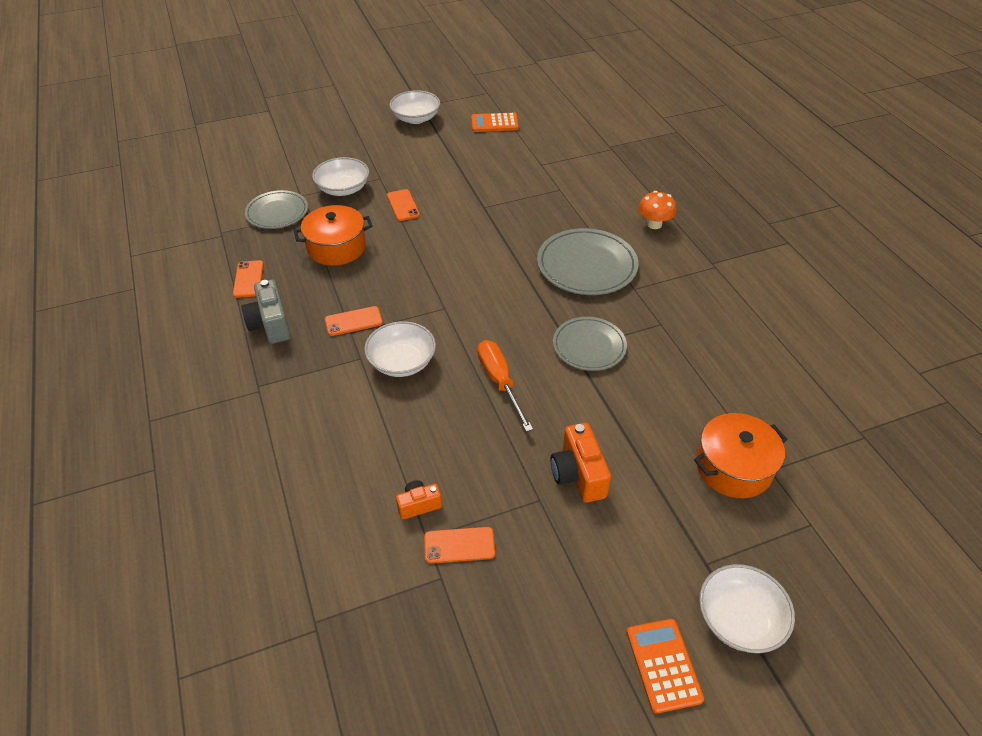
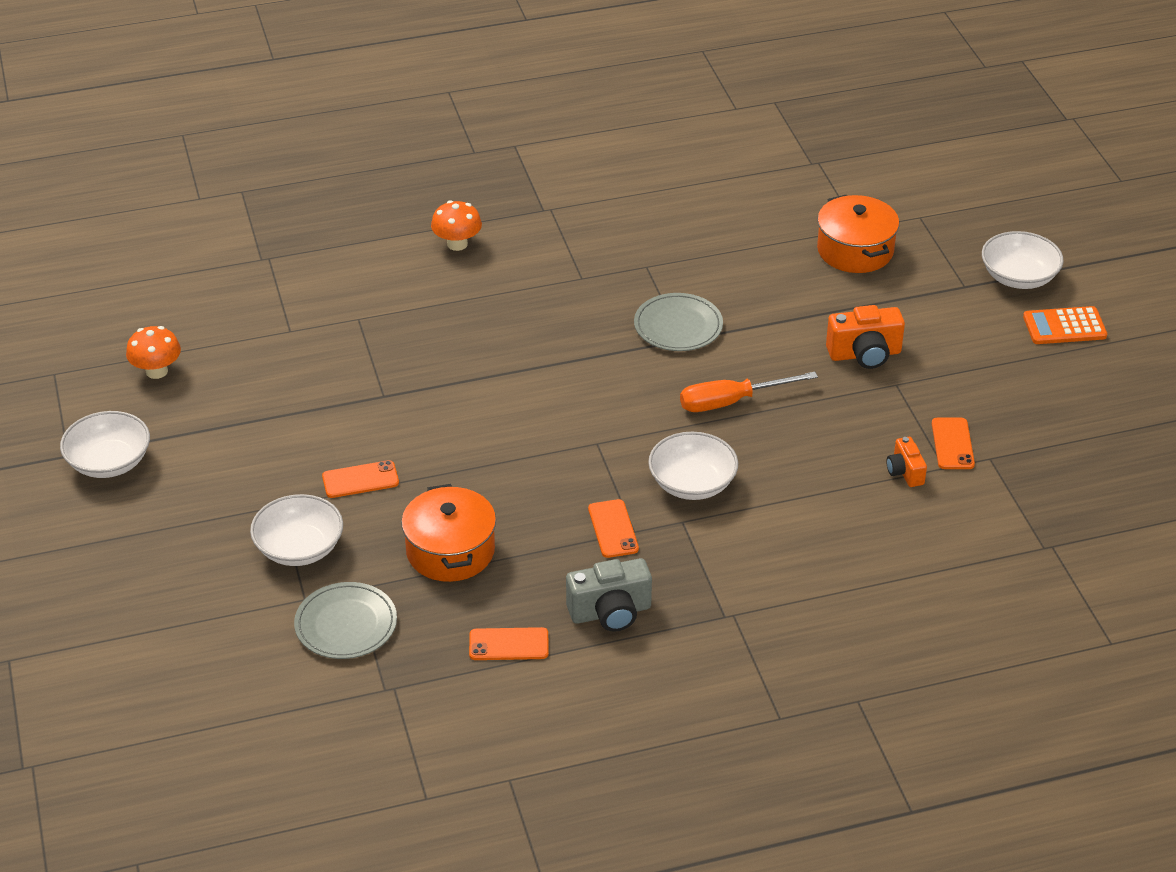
camera: 85 degrees left, 5 degrees down
(494, 123) = (157, 371): orange calculator -> orange mushroom
(586, 265) = (531, 312): grey plate -> none

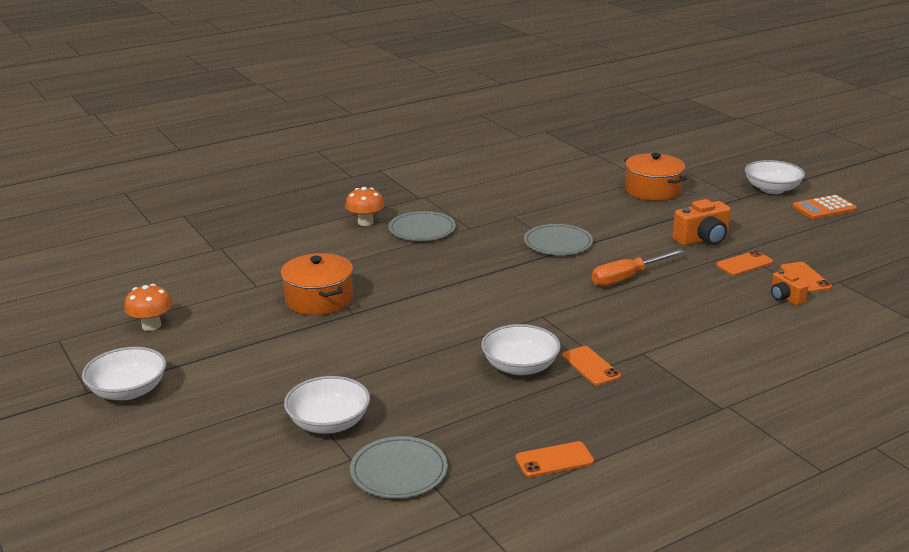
camera: 15 degrees left, 15 degrees down
(360, 480) = (360, 368): orange phone -> orange phone (744, 264)
(450, 551) = (464, 403): orange pot -> orange pot (319, 299)
(521, 270) = (422, 229): none -> grey plate
(610, 612) = (626, 422): grey camera -> none
(692, 483) = (633, 328): white bowl -> white bowl (520, 366)

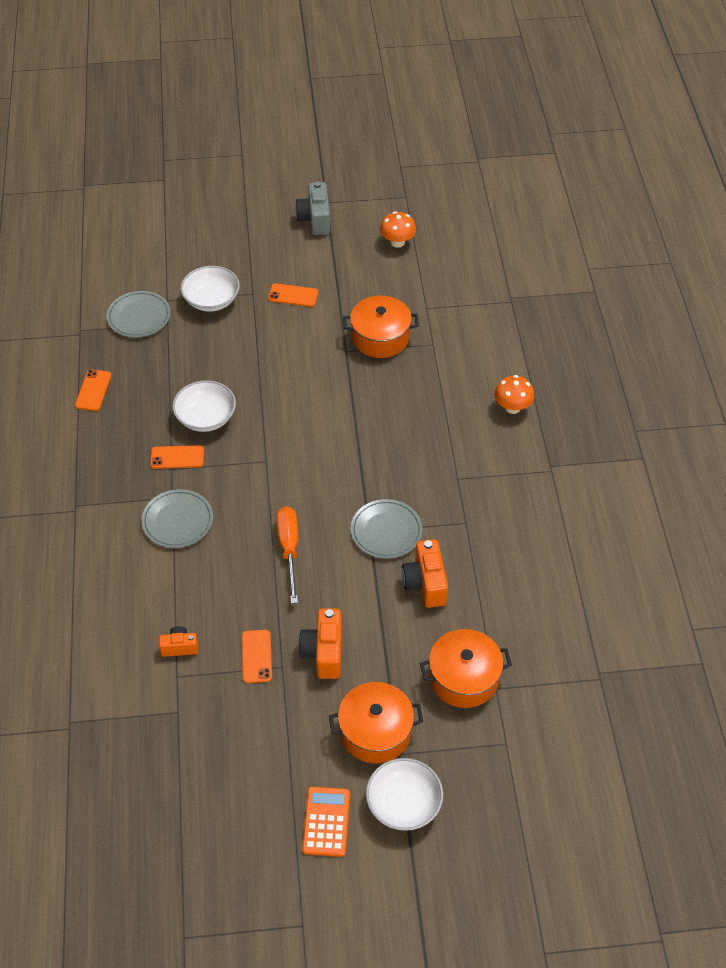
camera: 115 degrees right, 25 degrees up
(128, 391) = (315, 219): white bowl -> grey camera
(422, 229) = (473, 442): grey plate -> grey plate (177, 521)
(590, 218) = (425, 583): none -> orange camera
(737, 208) = (375, 732): none -> orange pot
(805, 277) = (201, 689): orange phone -> orange phone (293, 295)

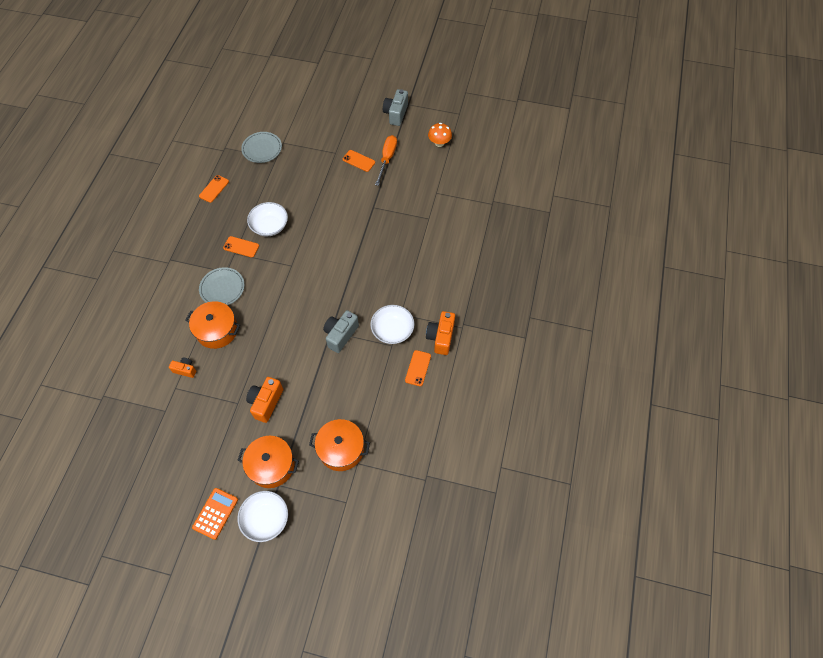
camera: 20 degrees right, 10 degrees up
(211, 300) = (309, 150): white bowl -> white bowl (392, 330)
(256, 656) = (226, 391): orange phone -> orange phone (418, 368)
(289, 549) = (277, 328): orange screwdriver -> orange screwdriver (387, 159)
(380, 337) = (398, 204): orange pot -> orange pot (217, 330)
(386, 531) = (340, 335): grey plate -> grey camera
(425, 583) = (348, 378): orange camera -> orange camera (441, 337)
(512, 407) = (458, 276): orange mushroom -> none

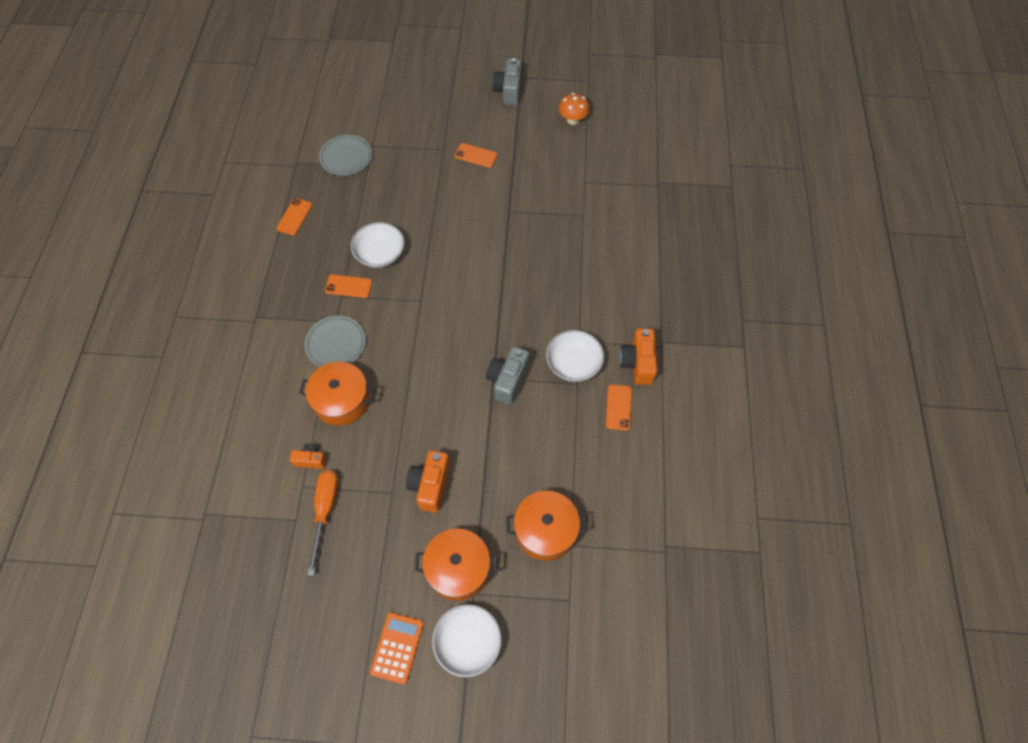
camera: 10 degrees left, 0 degrees up
(387, 159) = (511, 148): orange screwdriver -> orange screwdriver (325, 511)

